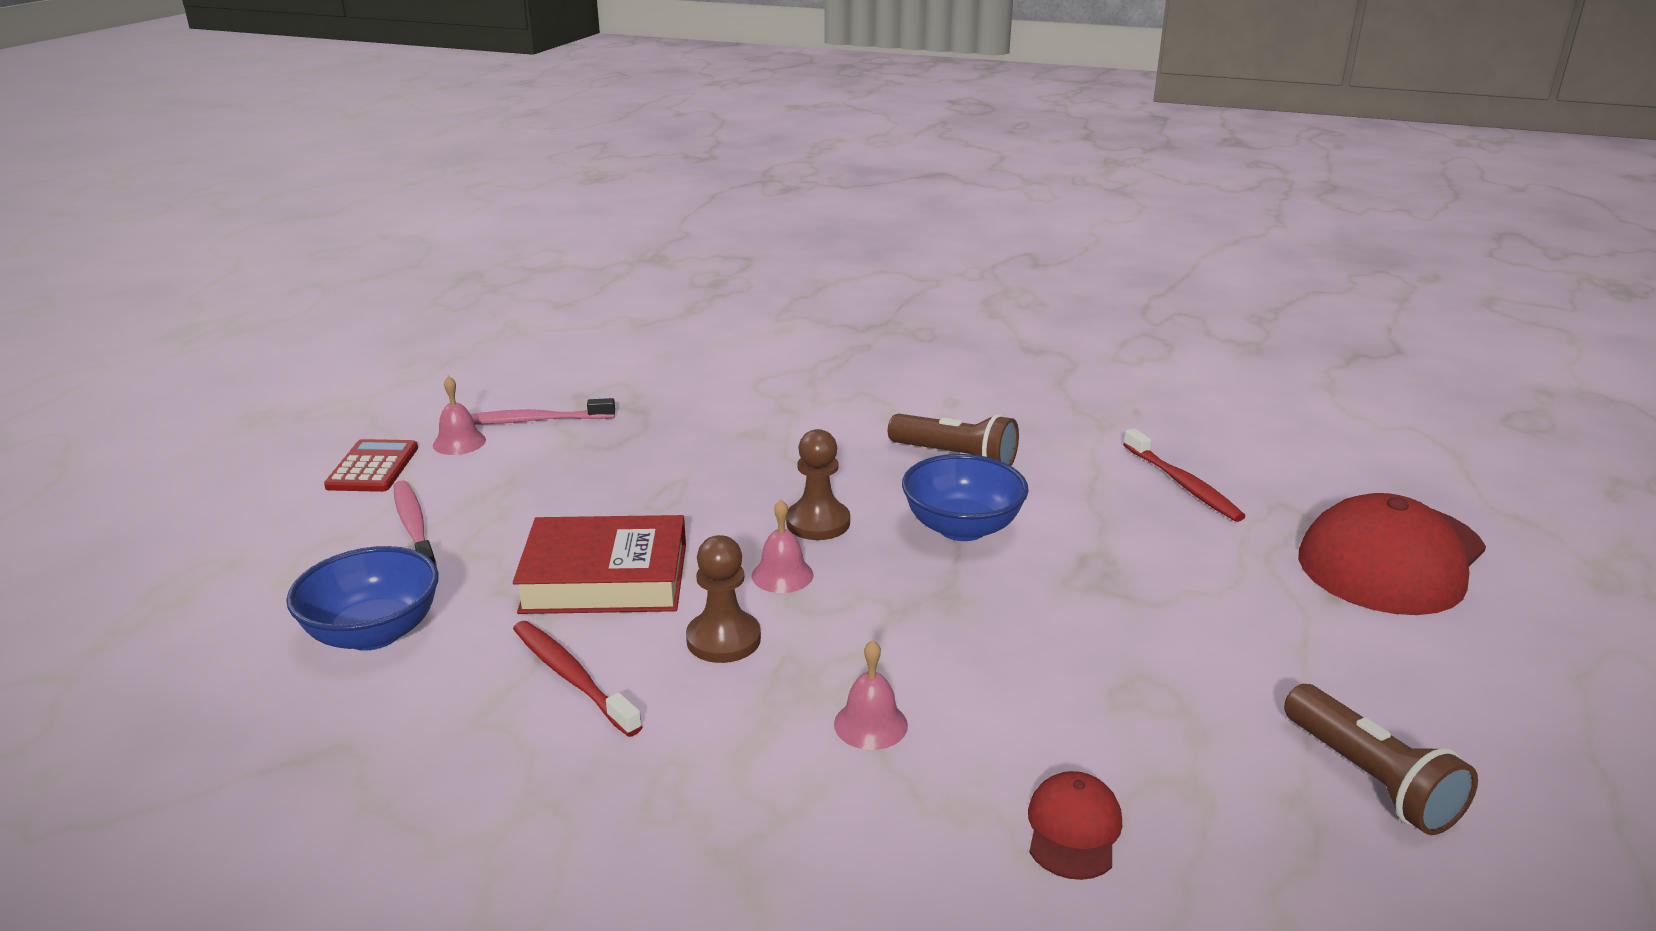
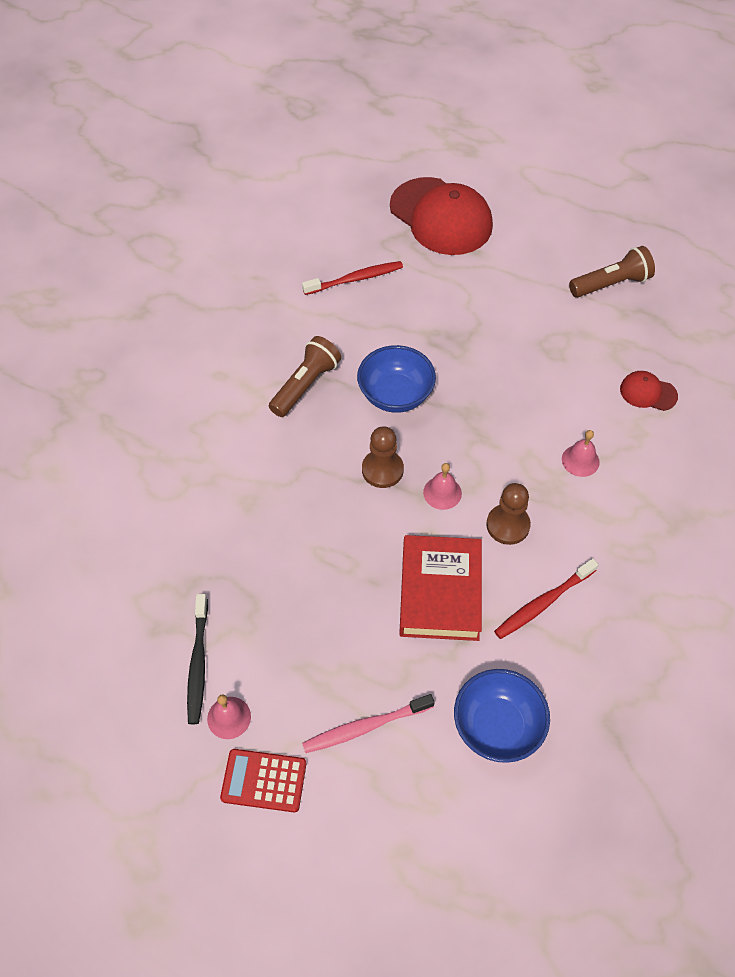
camera: 85 degrees left, 30 degrees up
(533, 421) = (198, 663): pink toothbrush -> black toothbrush

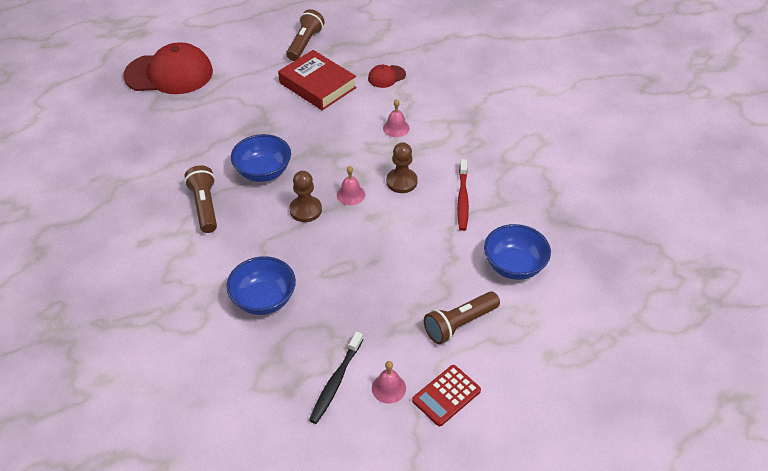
camera: 50 degrees left, 10 degrees down
(198, 663) = (336, 381): black toothbrush -> black toothbrush turned 75 degrees clockwise
(240, 524) = (264, 299): none -> blue bowl
(355, 279) = (160, 136): red toothbrush -> none
(365, 727) = (459, 324): pink toothbrush -> brown flashlight
(440, 592) = (411, 237): red book -> red book (317, 85)

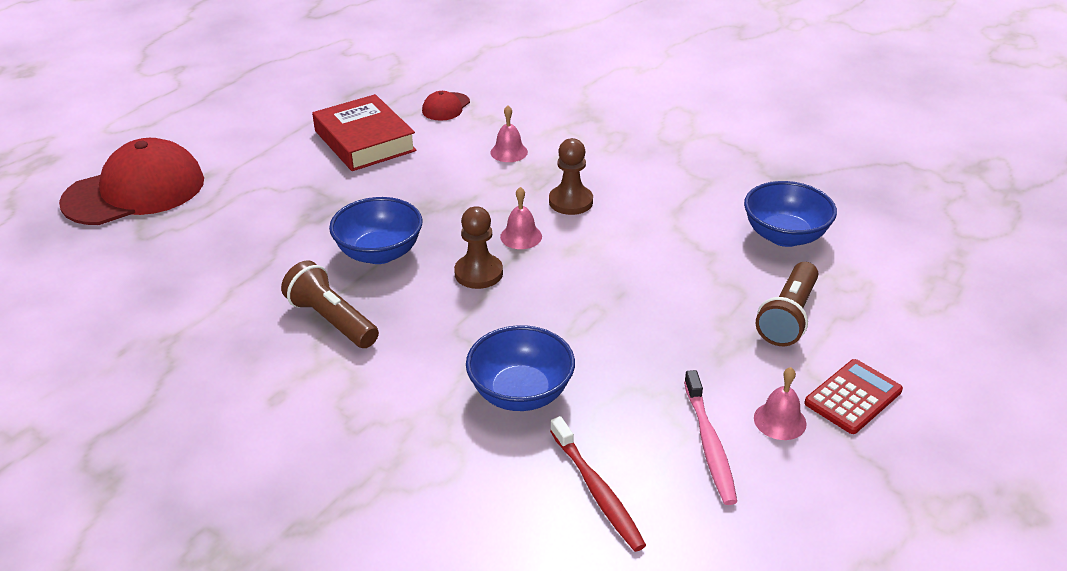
camera: 30 degrees left, 10 degrees down
(305, 43) = (306, 105): brown flashlight -> none
(317, 85) = (365, 141): red book -> red book turned 45 degrees clockwise
(336, 381) = (709, 443): black toothbrush -> pink toothbrush
(446, 395) = (853, 397): red calculator -> red calculator turned 150 degrees counterclockwise
(462, 199) = (659, 193): red toothbrush -> red toothbrush (597, 490)

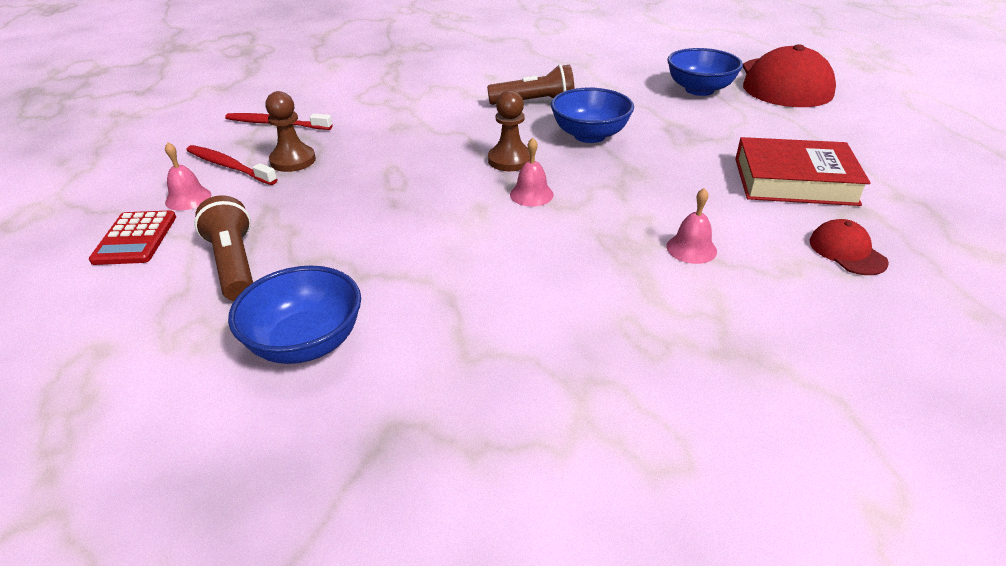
camera: 130 degrees right, 0 degrees up
(521, 393) = (375, 131): blue bowl -> blue bowl (699, 90)
(570, 202) = (550, 241): brown pawn -> brown pawn (293, 160)
(709, 443) = (229, 166): pink toothbrush -> red toothbrush

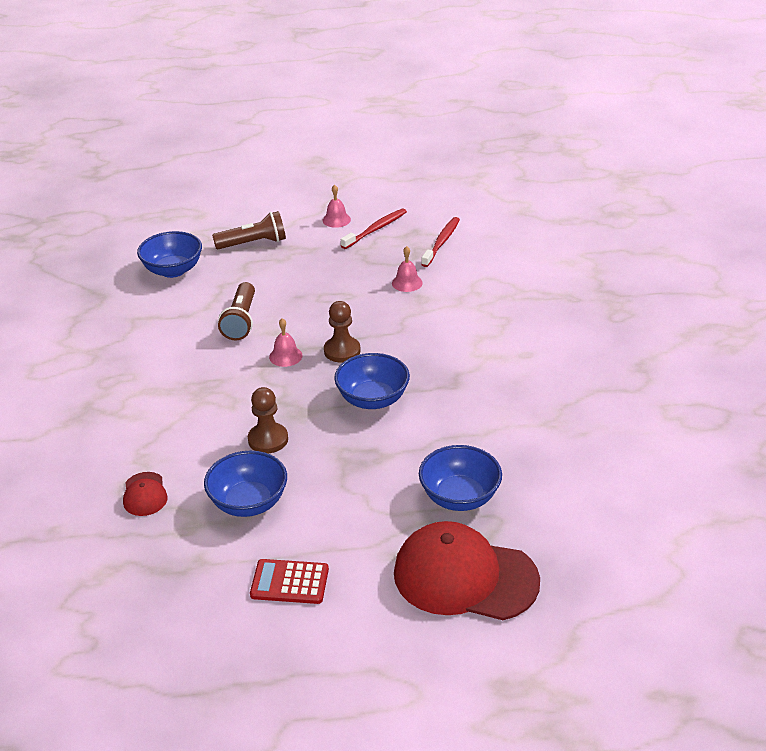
camera: 100 degrees right, 0 degrees up
(135, 238) = (295, 209): red calculator -> red calculator (289, 582)
(293, 160) = (376, 253): brown pawn -> brown pawn (268, 439)
(535, 103) = (452, 376): brown flashlight -> brown flashlight (241, 321)
(691, 248) = (185, 418): pink bell -> pink bell (407, 283)
(794, 181) = (248, 503): red book -> blue bowl
(847, 251) = (145, 494): red cap -> red cap turned 90 degrees clockwise

